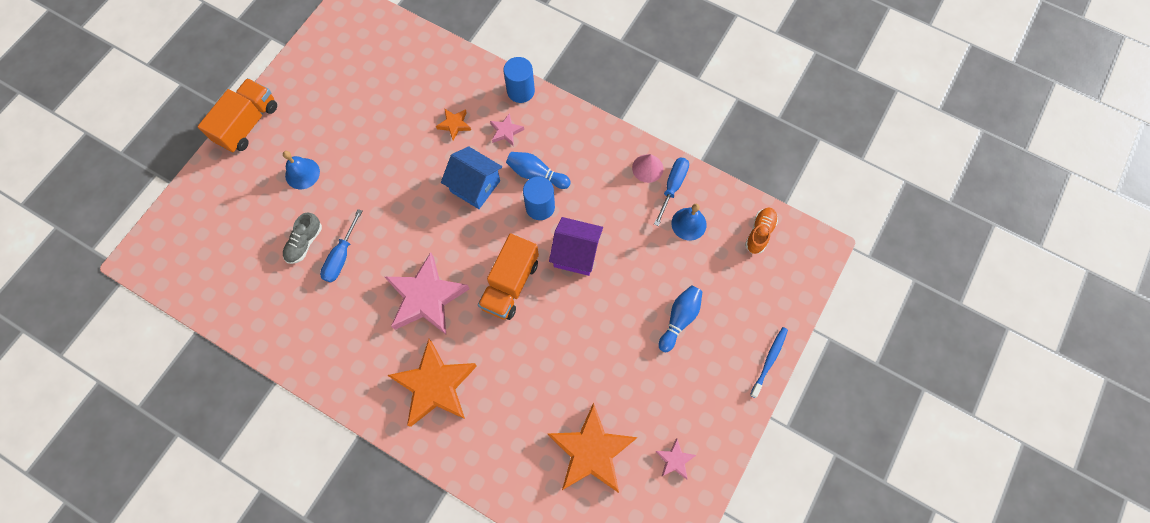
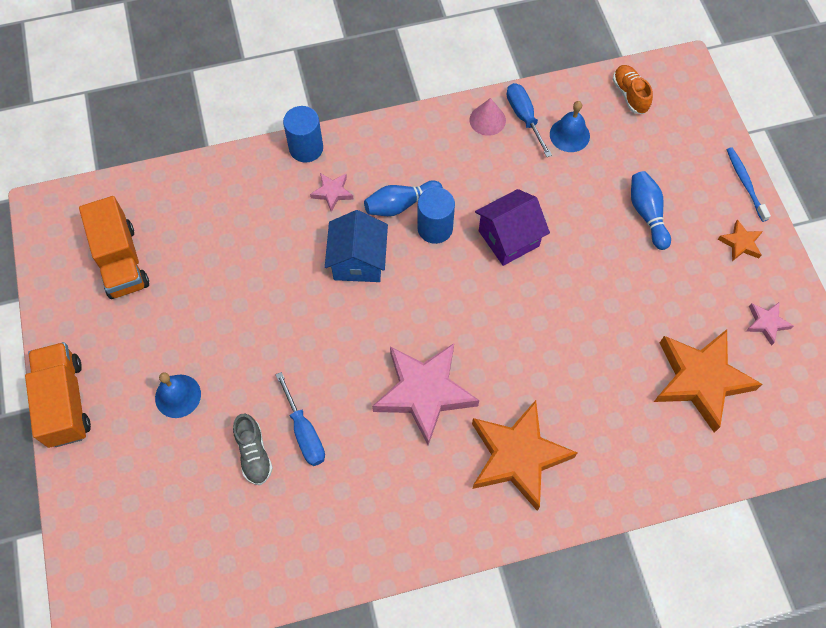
camera: 45 degrees left, 5 degrees down
(454, 124) = (278, 226): orange star -> orange star (740, 243)
(475, 186) = (358, 261): blue house -> blue house turned 75 degrees counterclockwise
(510, 284) = (483, 313): orange truck -> orange truck (121, 261)

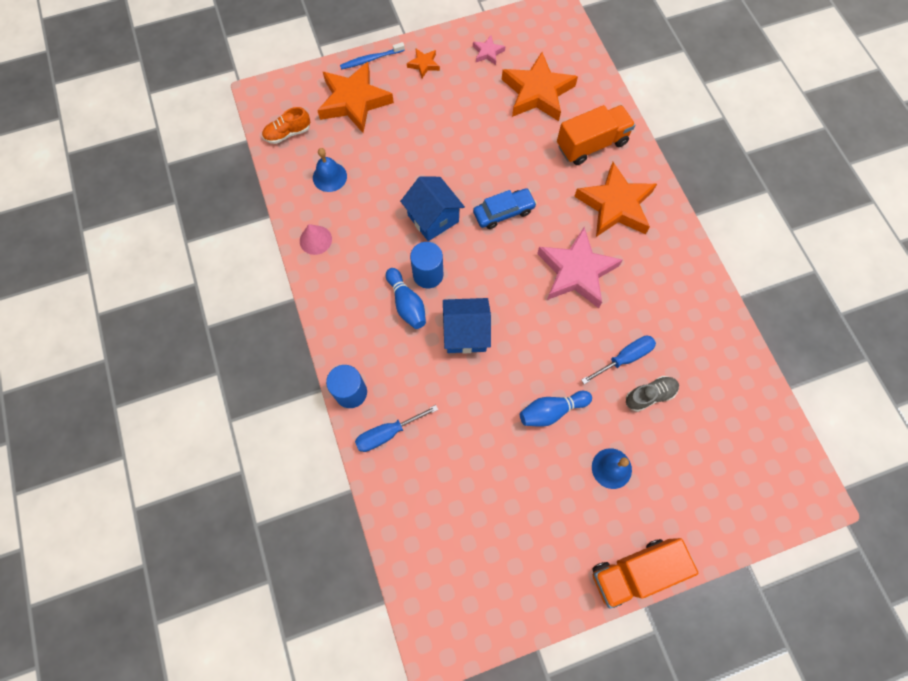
camera: 95 degrees left, 5 degrees up
(121, 261) = (487, 550): orange truck -> orange truck (591, 144)
(332, 192) = (398, 363): pink star -> none
(509, 238) = (433, 218): purple house -> blue house
(513, 317) = (503, 212): none -> blue car
(524, 118) = (312, 211): blue screwdriver -> blue screwdriver (388, 433)
(647, 214) = (403, 123): blue bowling pin -> blue bowling pin (551, 411)
(678, 162) = (354, 101): none -> orange star

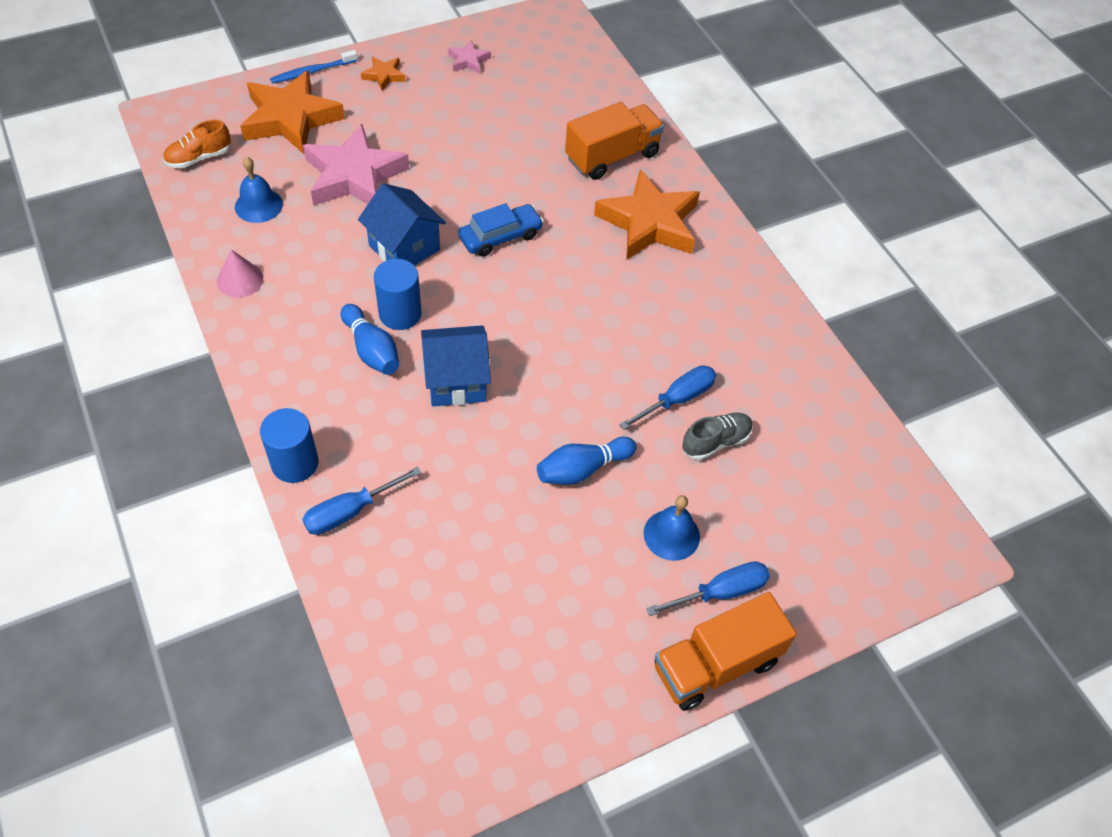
camera: 10 degrees left, 15 degrees down
(537, 92) = (536, 102): orange star -> none
(576, 272) = (603, 301): pink star -> pink star (354, 176)
(642, 516) = (720, 592): none -> blue screwdriver

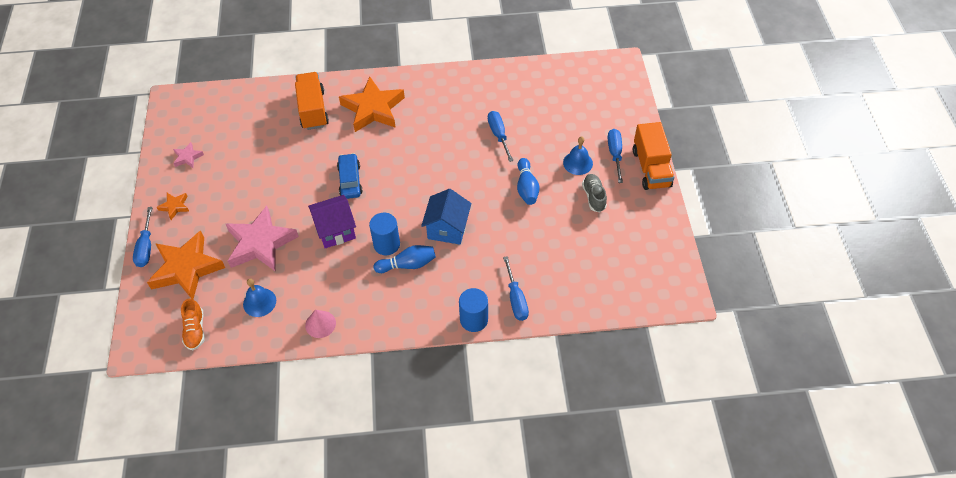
camera: 65 degrees left, 0 degrees up
(312, 72) = (146, 247): blue toothbrush -> blue screwdriver
(404, 248) = (335, 230): blue house -> purple house
(715, 442) = (530, 128): grey shoe -> grey shoe (593, 197)

